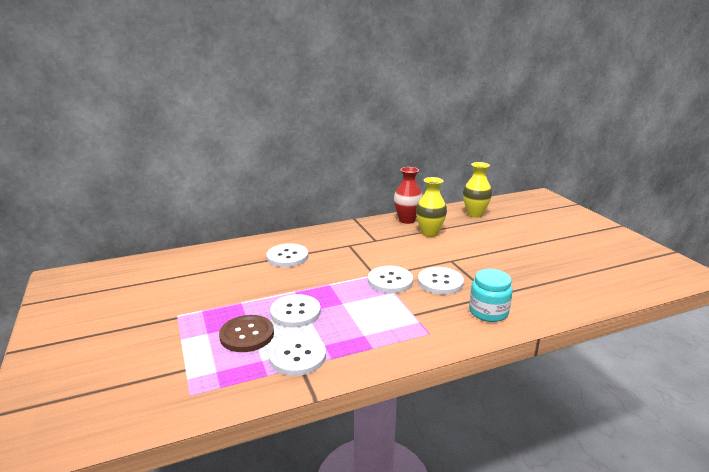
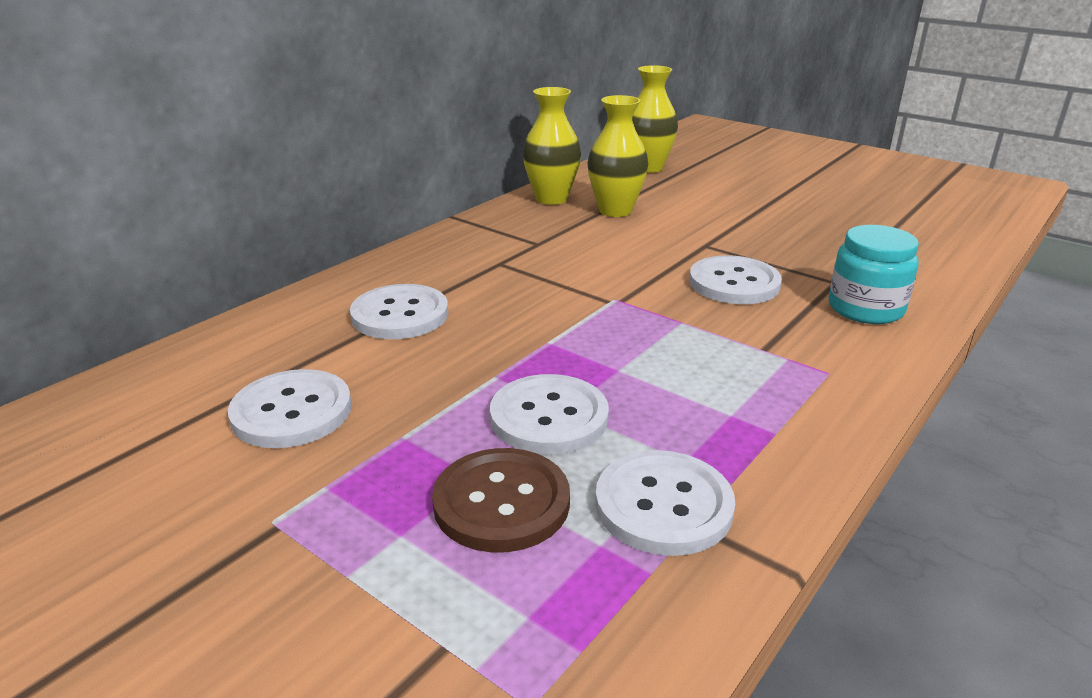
camera: 30 degrees left, 5 degrees up
(390, 281) = (651, 304): white button -> white button (292, 412)
(407, 220) = (551, 199): red vase -> yellow vase

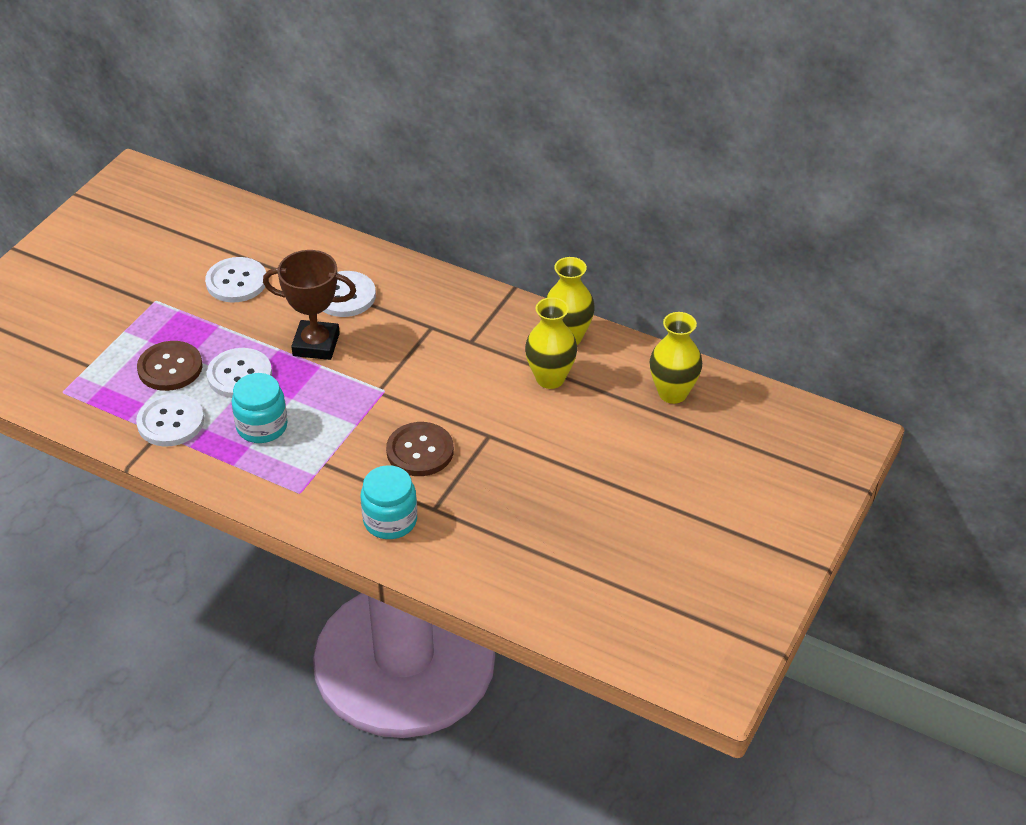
camera: 80 degrees right, 15 degrees up
(500, 343) = (316, 344): none -> brown trophy
(682, 399) = (262, 426): none -> turquoise jar
(734, 283) = (420, 451): white button -> brown button

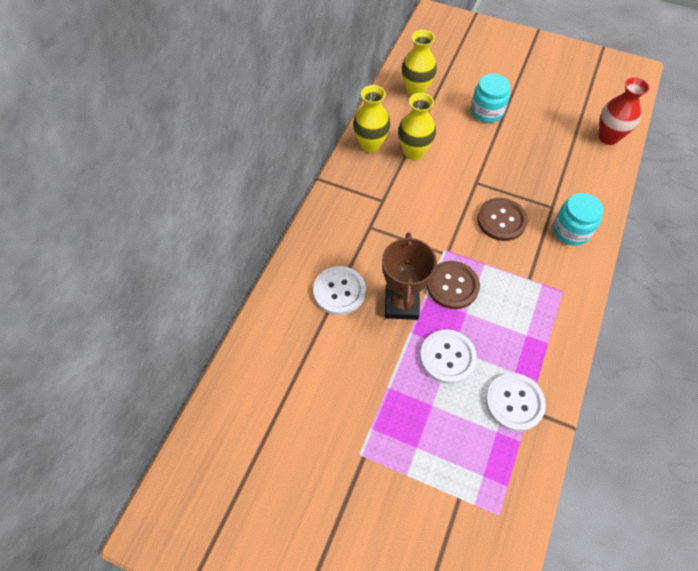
camera: 95 degrees left, 15 degrees up
(170, 368) = (449, 418): brown button -> brown button (452, 286)
(236, 282) = (327, 383): white button -> none
(262, 426) = (502, 329): turquoise jar -> turquoise jar (486, 111)
(559, 605) = (608, 137): none -> red vase

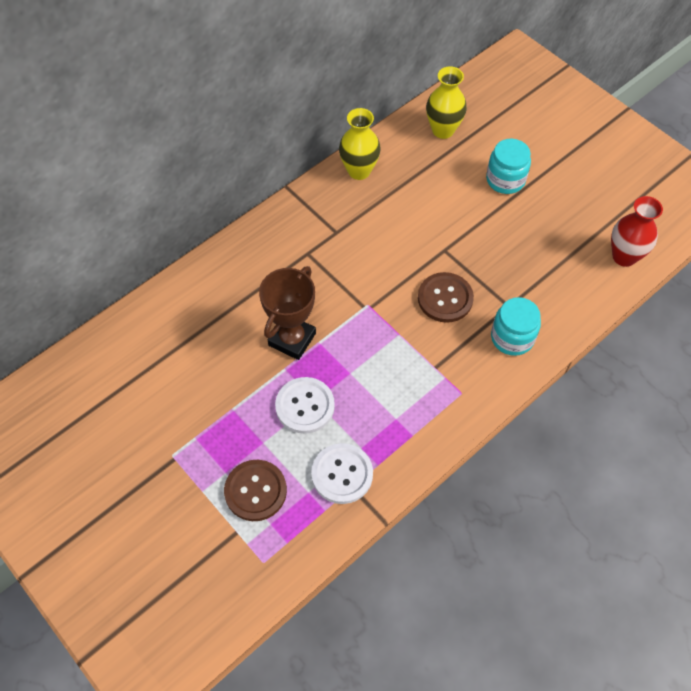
camera: 25 degrees right, 0 degrees up
(339, 291) = (240, 303): white button -> none
(414, 152) = (399, 195): yellow vase -> none
(452, 286) = (352, 342): brown button -> brown button (255, 491)

